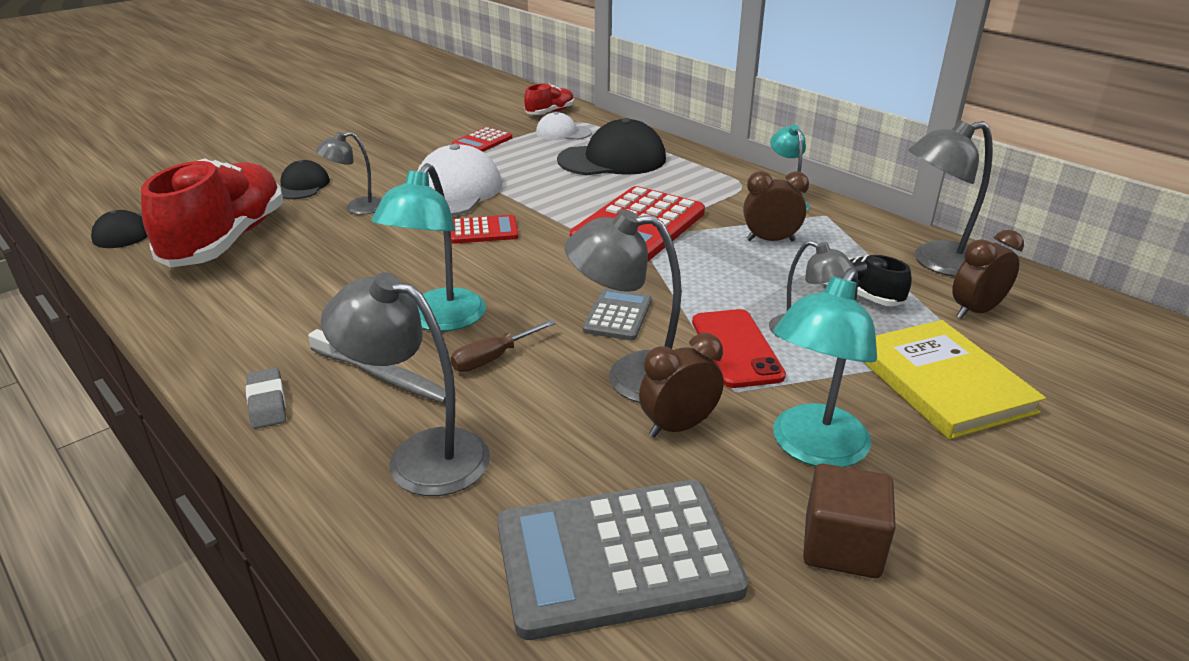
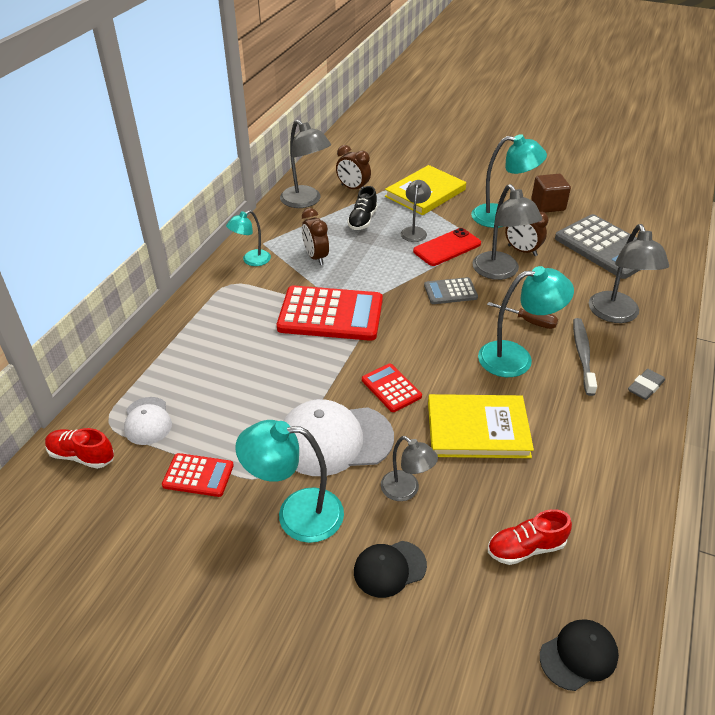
camera: 115 degrees left, 10 degrees up
(227, 240) = (526, 548): red shoe -> red shoe, size x0.47
(372, 259) = (477, 429): none -> yellow book
(398, 165) = (296, 514): none -> turquoise lamp
(612, 159) = (208, 364): black cap -> none

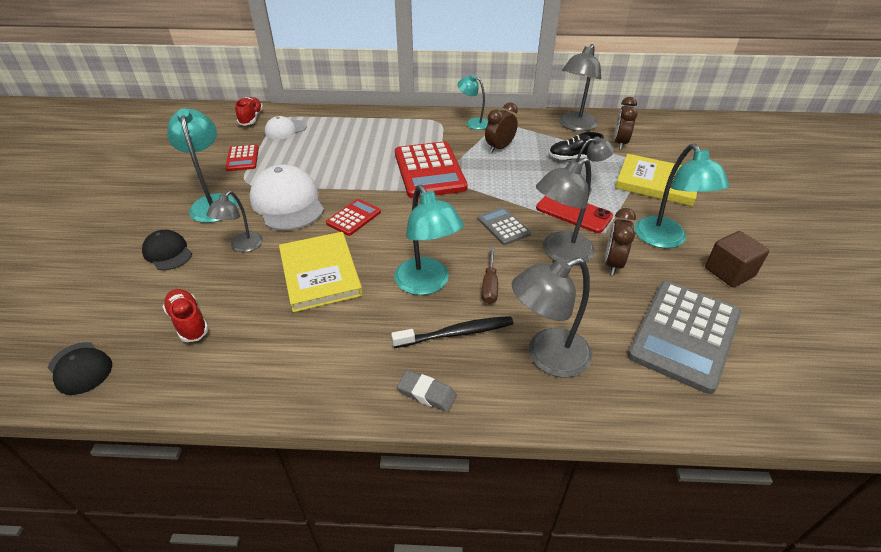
camera: 70 degrees right, 0 degrees up
(582, 355) = (456, 333): grey toothbrush -> black toothbrush

